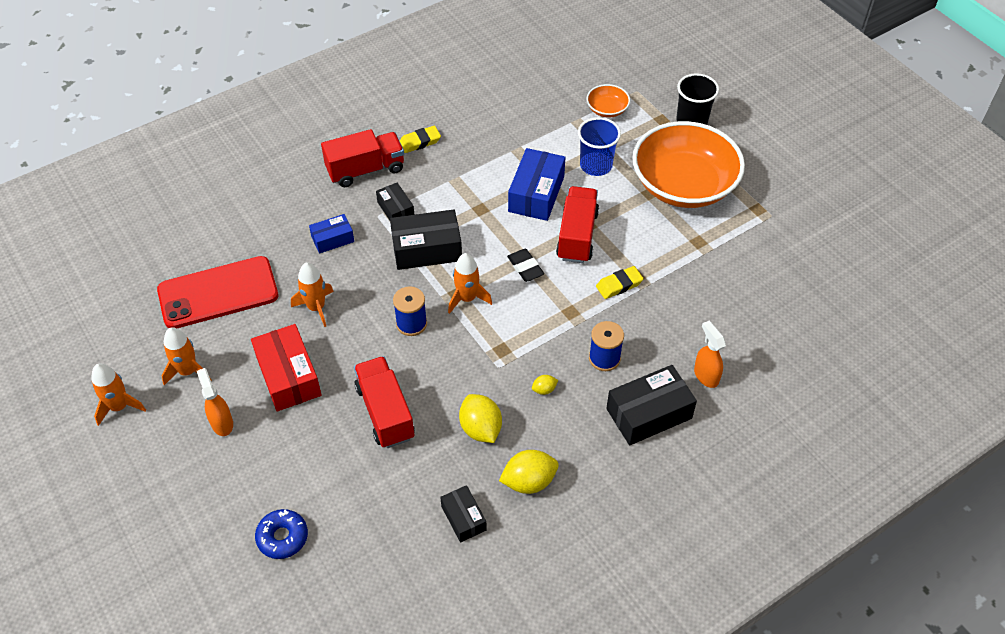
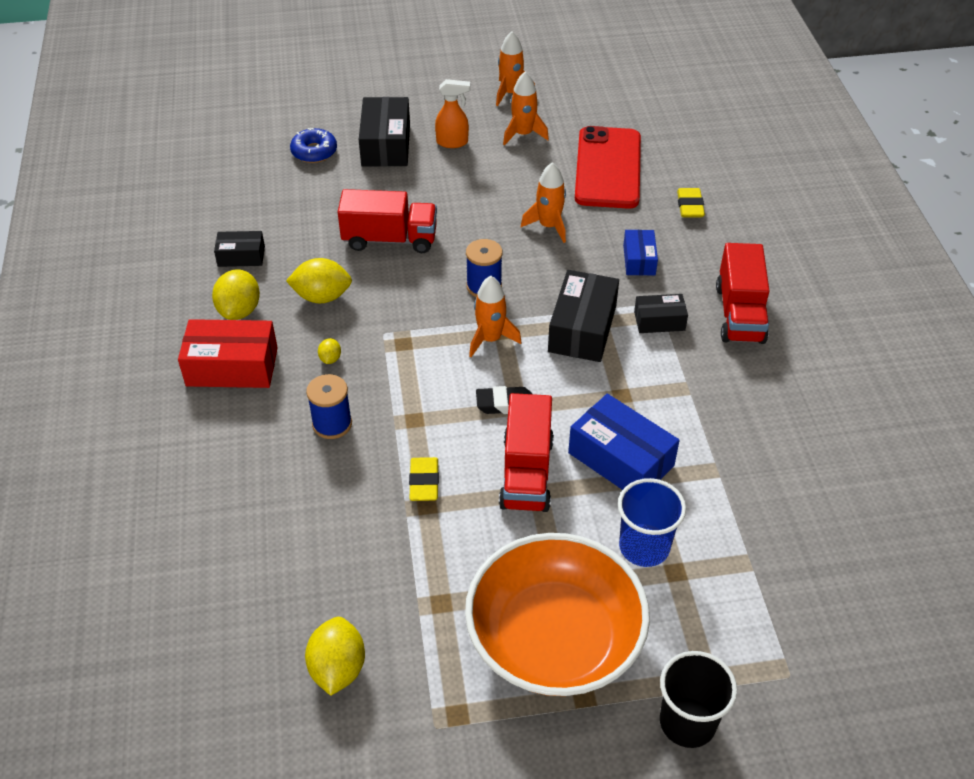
camera: 115 degrees right, 5 degrees down
(288, 376) = (476, 190): red box -> red box (232, 367)
(420, 142) = (770, 376): yellow eraser -> yellow eraser (690, 206)
(577, 236) = (526, 473): red truck -> red truck turned 60 degrees clockwise
(607, 109) = (759, 613): orange bowl -> none
(649, 413) = (237, 432): black box -> black box (386, 145)
(705, 375) = (242, 507): orange spray bottle -> none
(773, 271) = (337, 668): none -> yellow lemon

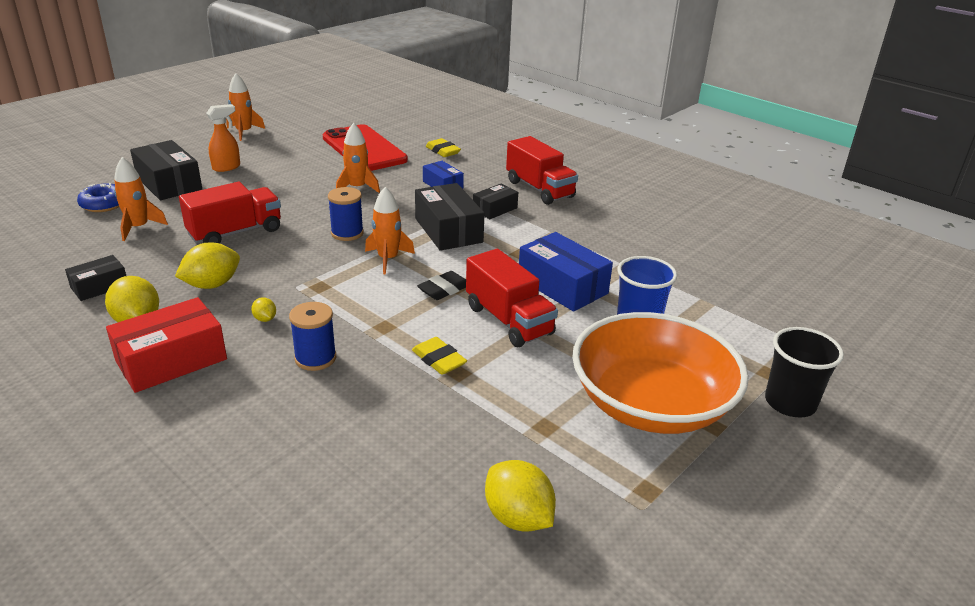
camera: 40 degrees left, 15 degrees down
(523, 134) = (279, 149): orange rocket -> orange rocket (138, 228)
(621, 459) = (562, 286): blue box -> blue box turned 45 degrees clockwise

